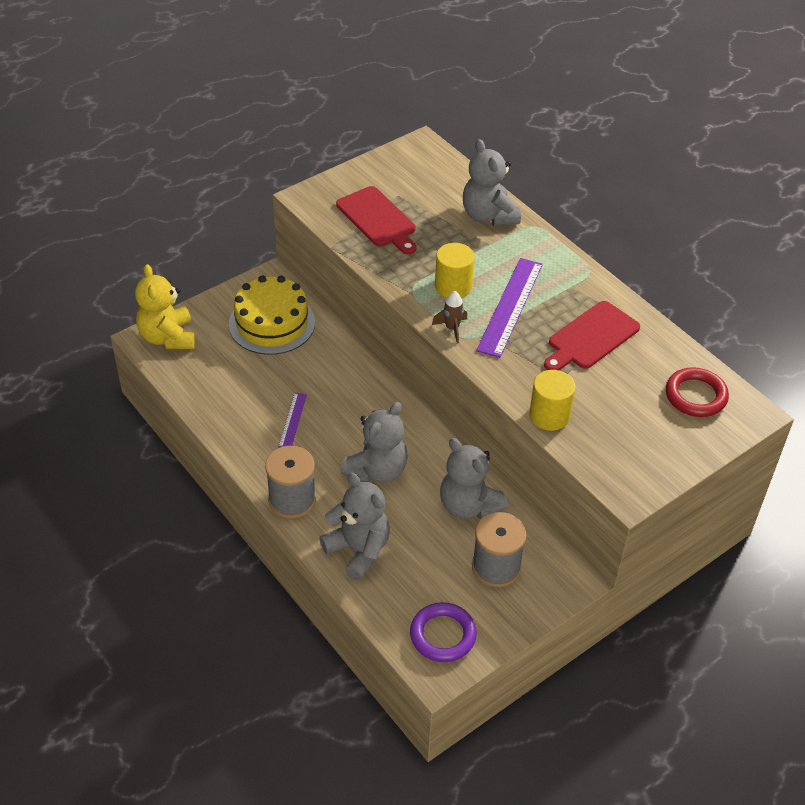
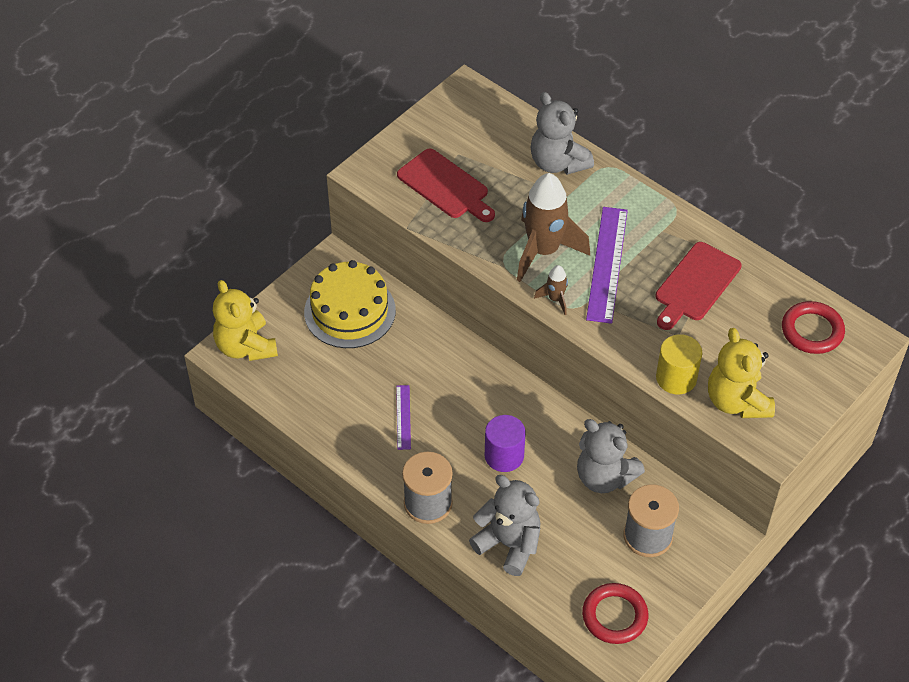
camera: 10 degrees left, 5 degrees up
(377, 470) = (504, 456): grey teddy bear -> purple cylinder
(443, 635) = (614, 616): purple ring -> red ring
(453, 286) = (544, 251): yellow cylinder -> brown rocket
(604, 446) = (736, 401): none -> yellow teddy bear

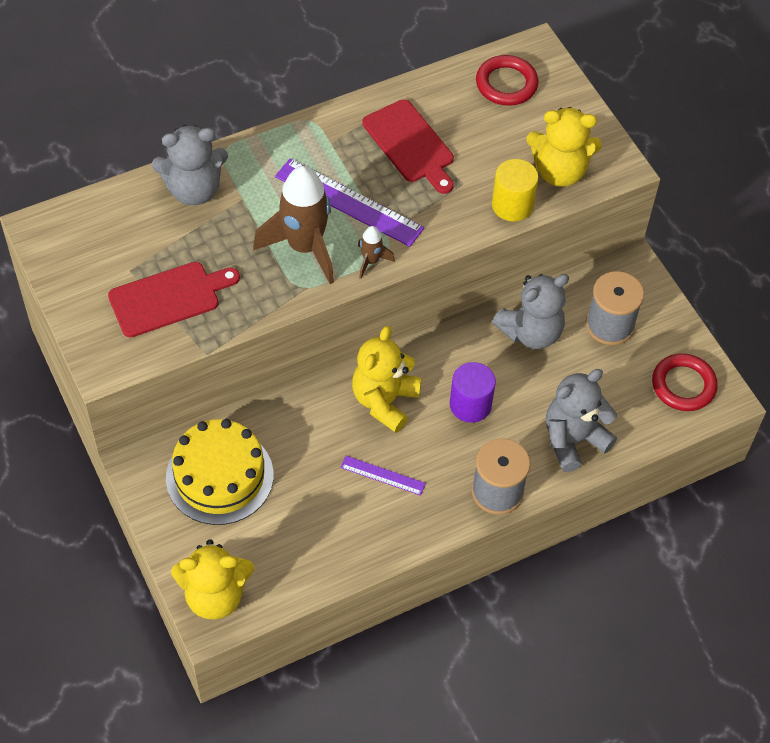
camera: 70 degrees left, 5 degrees up
(475, 394) = (384, 401): none -> yellow teddy bear

